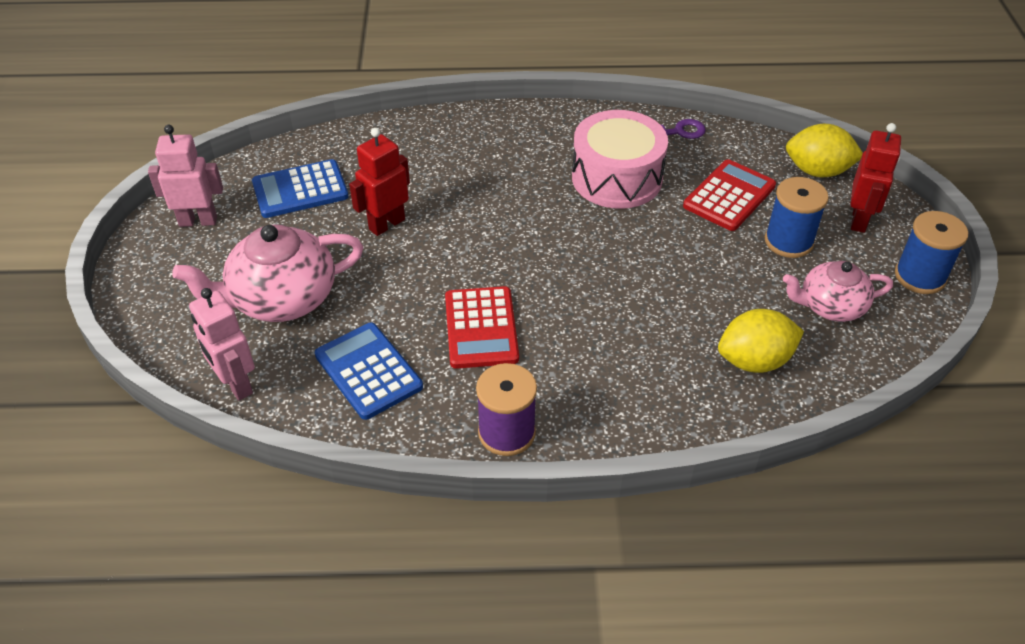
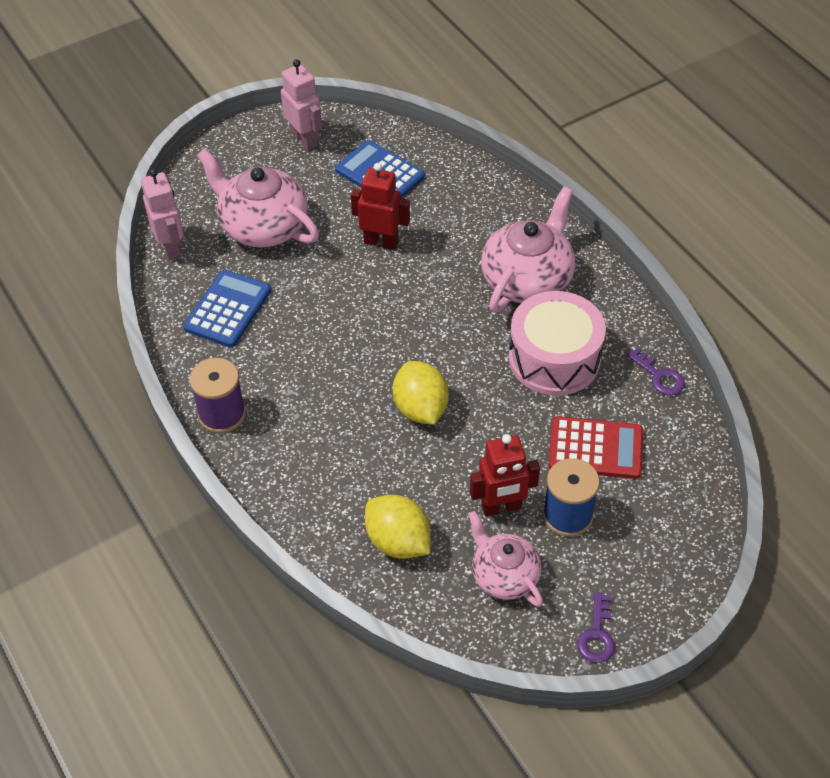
camera: 60 degrees right, 5 degrees up
(236, 384) = (171, 247): pink robot -> pink robot turned 135 degrees clockwise
(481, 328) = (312, 351): red calculator -> none
(517, 156) = (527, 279): none -> pink teapot
(817, 171) = (690, 504): yellow lemon -> yellow lemon (420, 408)
(859, 220) = (642, 561): red robot -> red robot (501, 507)
(920, 276) = (597, 635): blue spool -> purple key

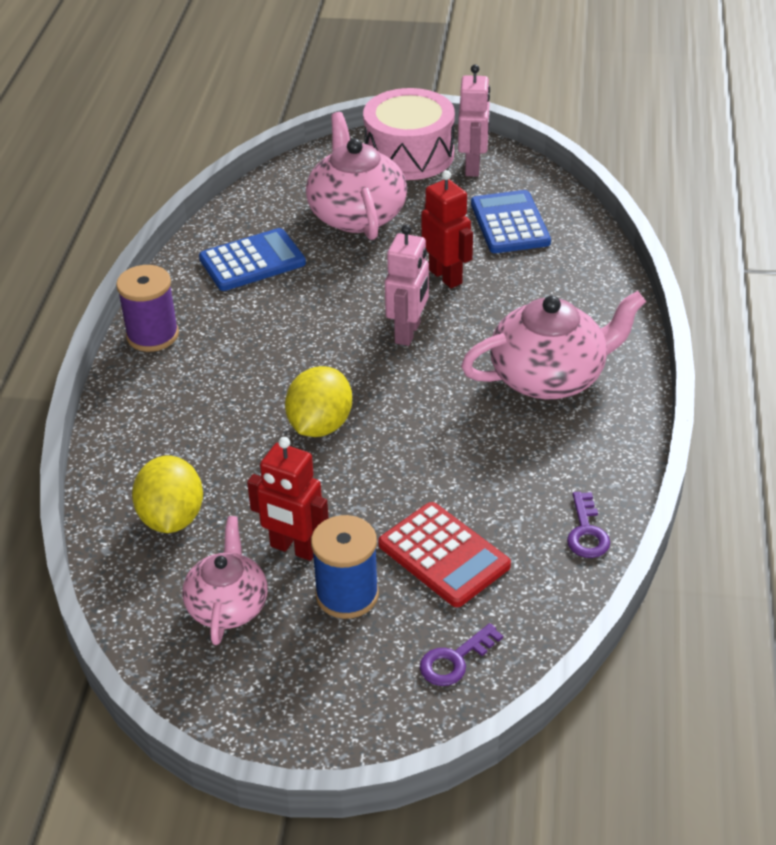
camera: 40 degrees right, 10 degrees down
(171, 247) = (263, 194): pink robot -> pink robot (408, 333)
(554, 358) = (495, 456): pink drum -> pink drum (409, 155)
(597, 635) = (250, 714): purple key -> purple key (455, 660)

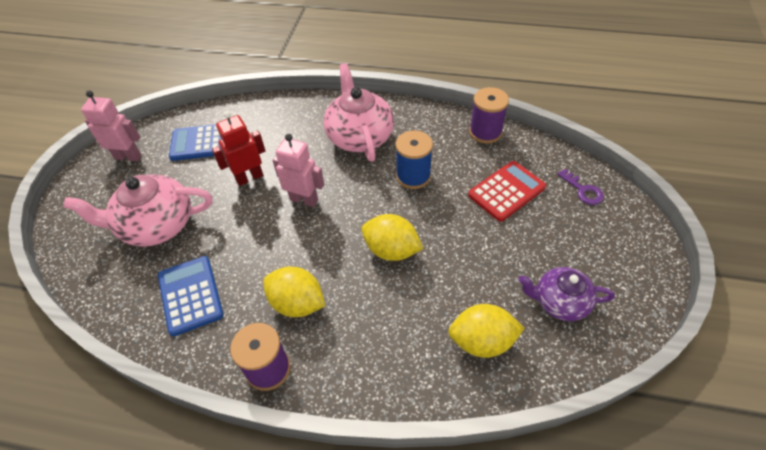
camera: 85 degrees left, 10 degrees up
(228, 605) = (560, 302): pink teapot -> purple teapot
(237, 347) = (297, 303): none -> yellow lemon
(294, 548) = (506, 265): red robot -> none
(347, 594) = (542, 237): blue spool -> blue spool (413, 176)
(409, 155) = (93, 191): pink drum -> none
(587, 532) = (485, 132): purple key -> purple spool

